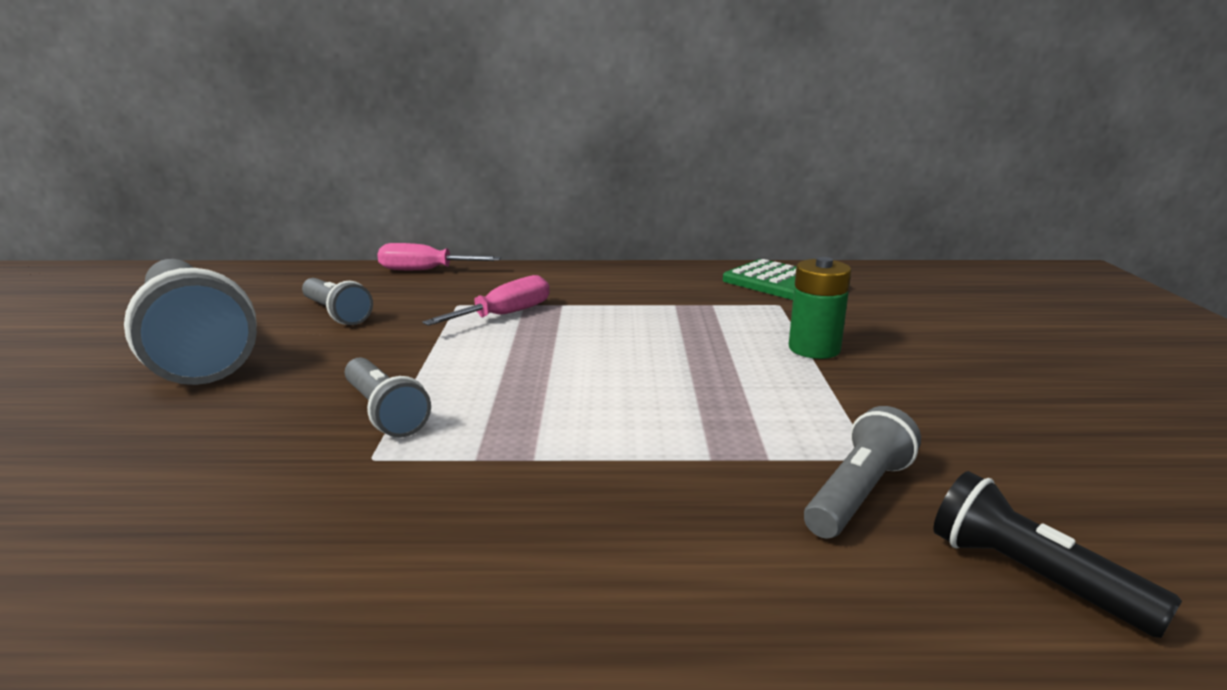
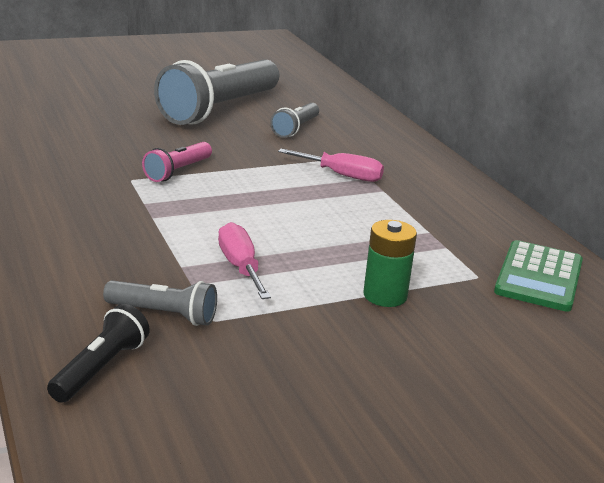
camera: 65 degrees right, 5 degrees up
(384, 412) = (178, 171): grey flashlight -> pink flashlight
(425, 270) = (400, 134): pink screwdriver -> pink screwdriver (240, 267)

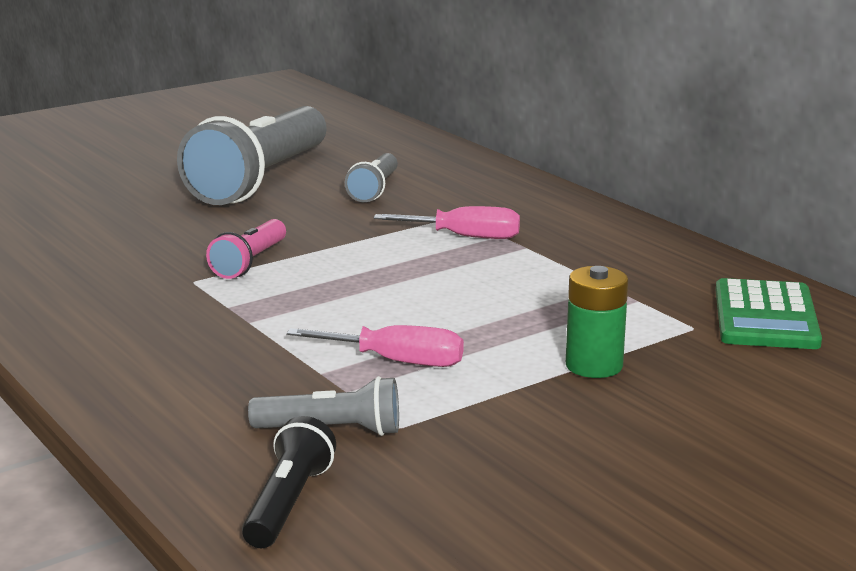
camera: 10 degrees left, 5 degrees down
(240, 267) = (397, 361): pink screwdriver -> pink screwdriver turned 135 degrees clockwise

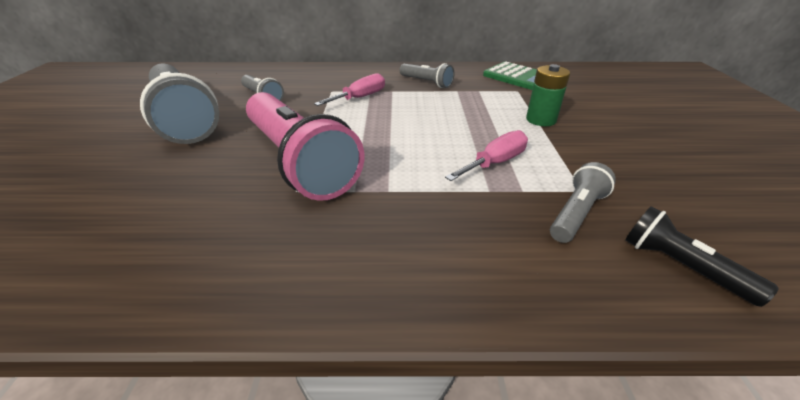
camera: 55 degrees left, 15 degrees up
(250, 262) = (299, 161): pink flashlight -> pink flashlight, size x2.16
(601, 258) = (426, 82): none -> grey flashlight

